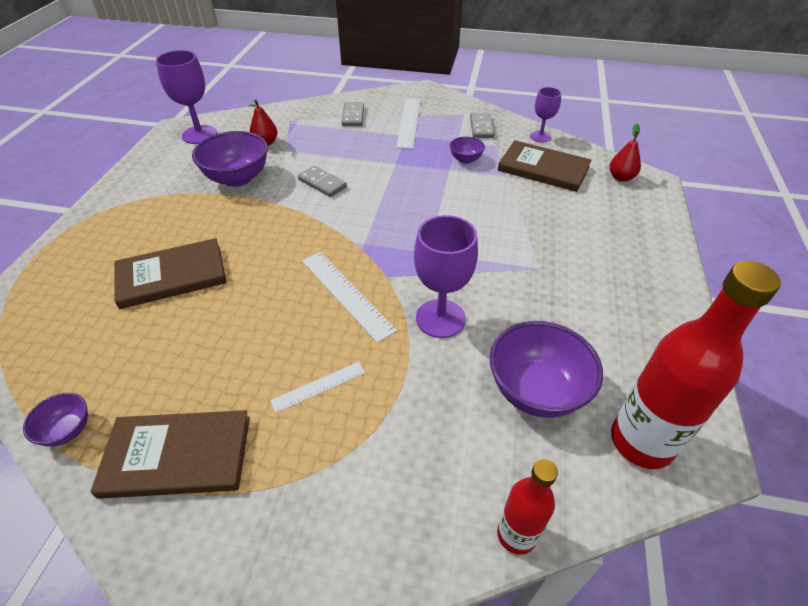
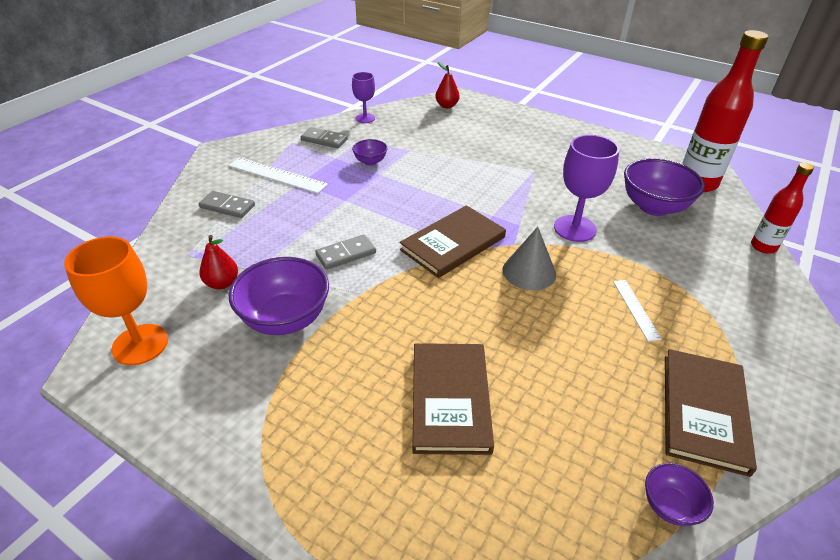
camera: 70 degrees left, 5 degrees down
(200, 135) = (140, 344): purple goblet -> orange goblet
(346, 294) = (529, 271): white ruler -> grey cone
(543, 169) = (412, 131): brown book -> brown book (453, 243)

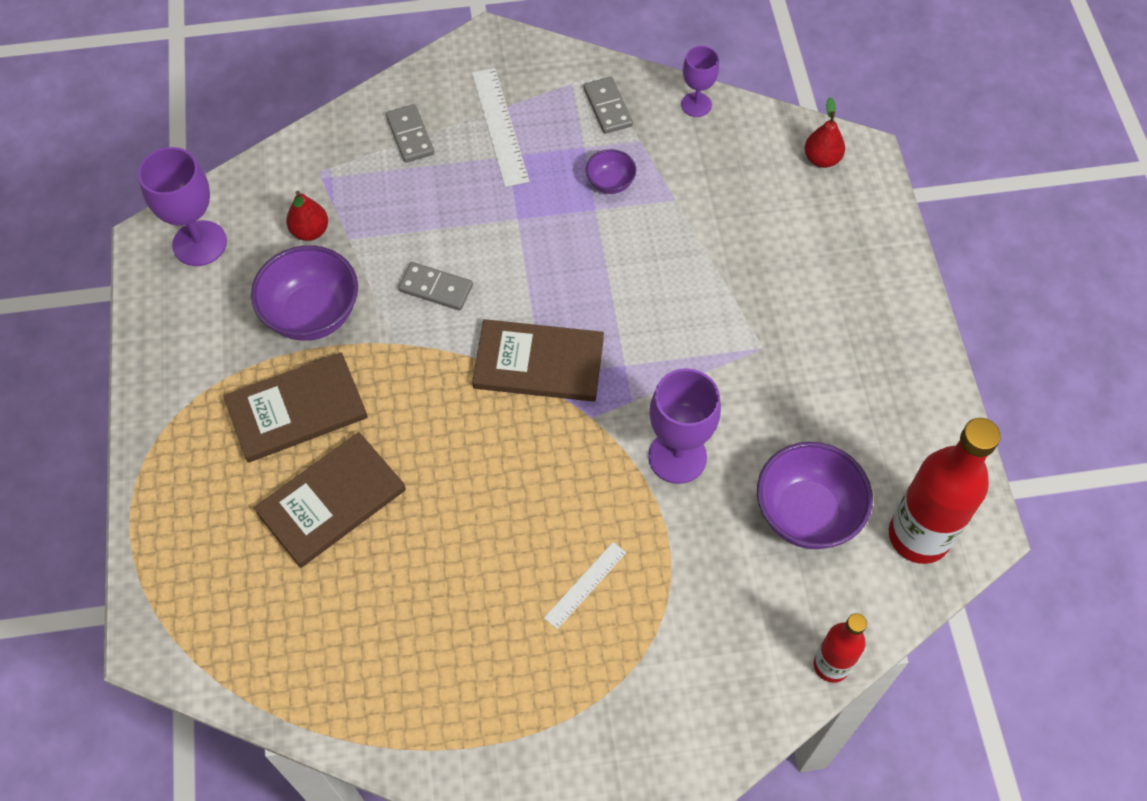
camera: 50 degrees right, 20 degrees up
(140, 344) = (199, 243): orange goblet -> purple goblet
(529, 271) = (557, 458): grey cone -> none
(670, 506) = (354, 722): purple bowl -> none
(704, 412) = (485, 707): brown book -> brown book (297, 410)

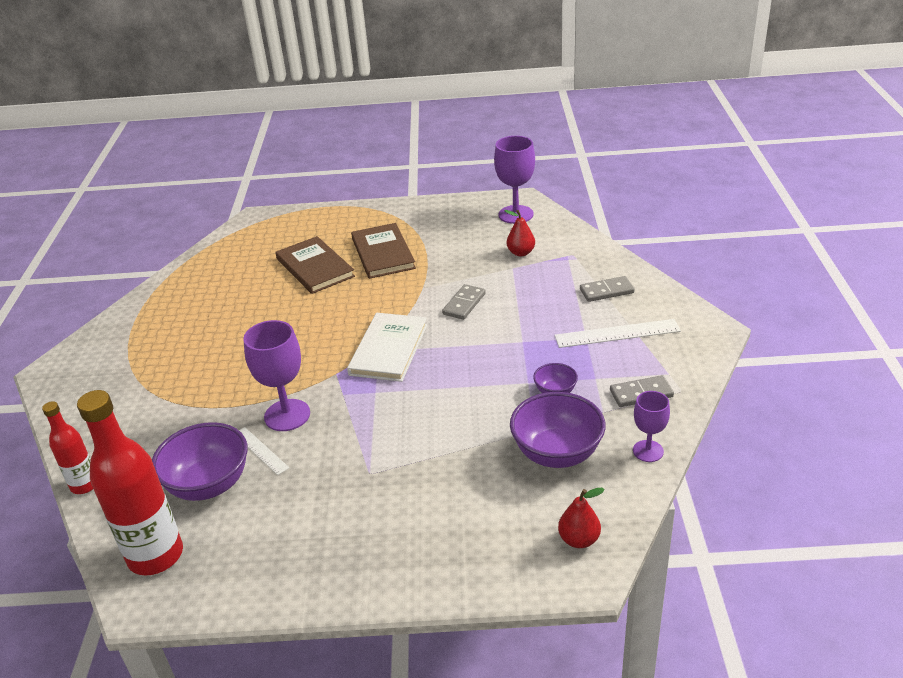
camera: 100 degrees right, 25 degrees down
(312, 314) = (453, 256): purple bowl -> purple bowl (557, 453)
(539, 363) = (389, 349): brown book -> white book
(585, 585) = (210, 366): white ruler -> white ruler (260, 450)

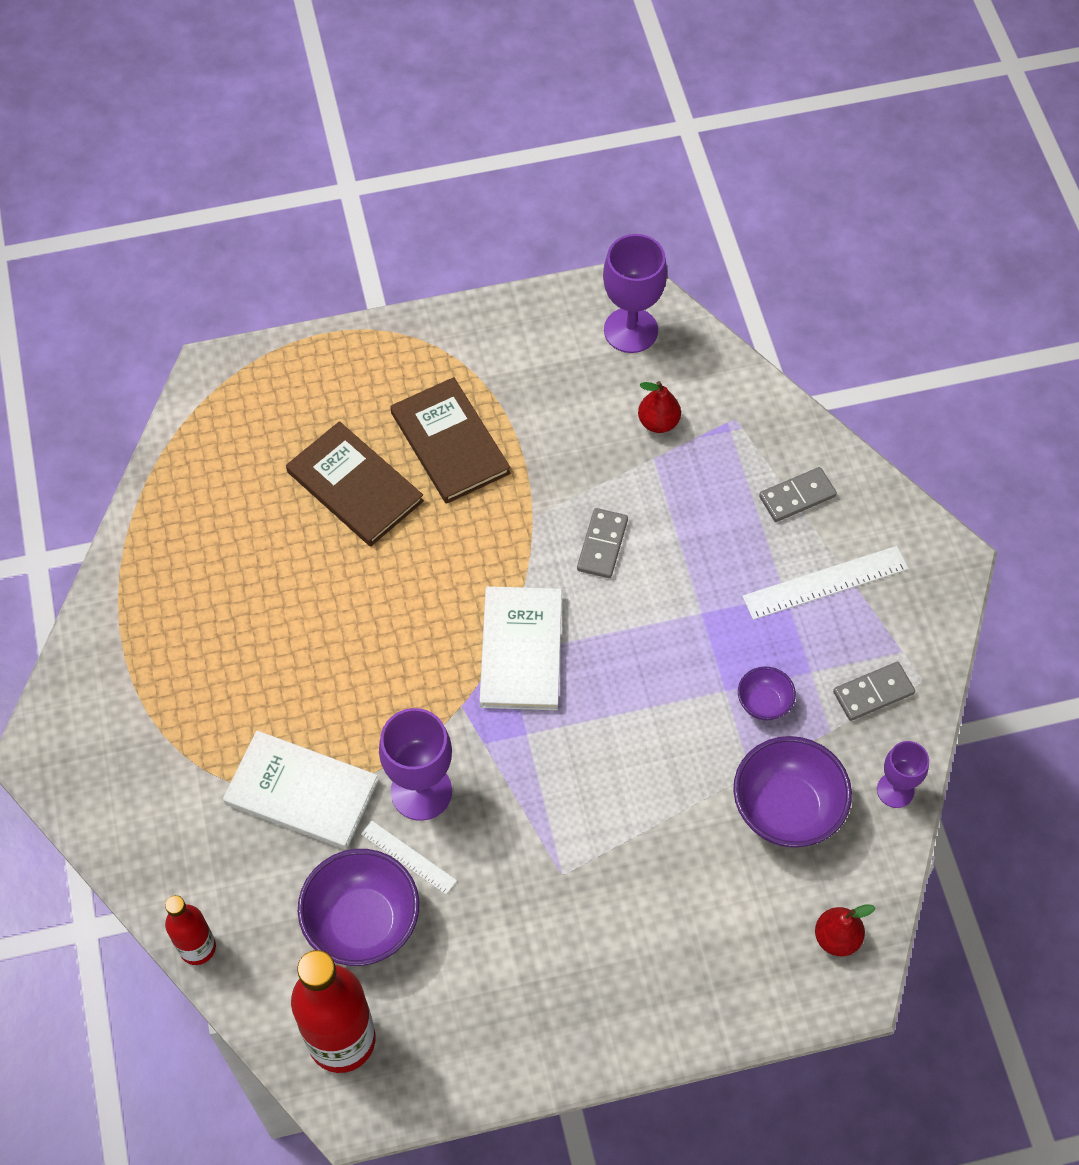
camera: 15 degrees left, 25 degrees up
(204, 407) = (301, 792): none -> white book

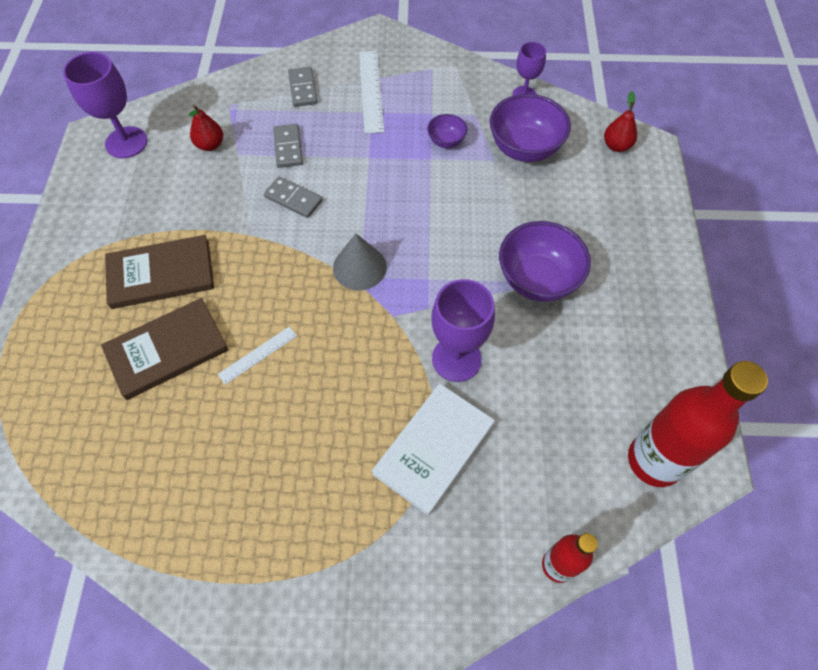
camera: 75 degrees left, 0 degrees up
(362, 922) = (558, 424): purple bowl -> purple bowl (537, 279)
(408, 857) = (509, 380): white ruler -> white ruler (258, 355)
(521, 650) = (359, 267): white book -> grey cone
(873, 693) = (456, 88): grey domino -> grey domino (288, 147)

